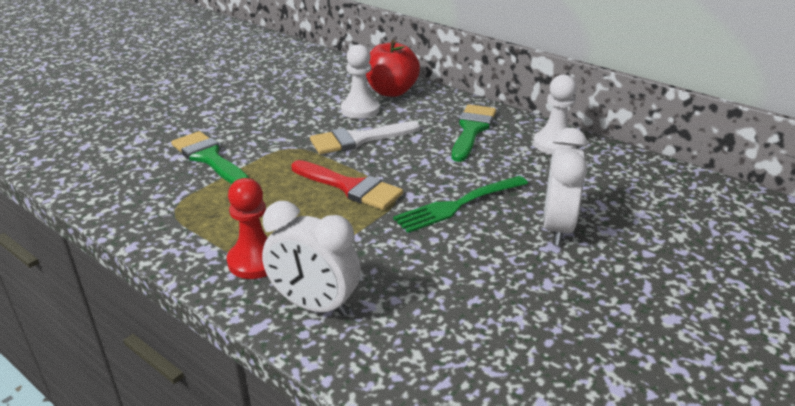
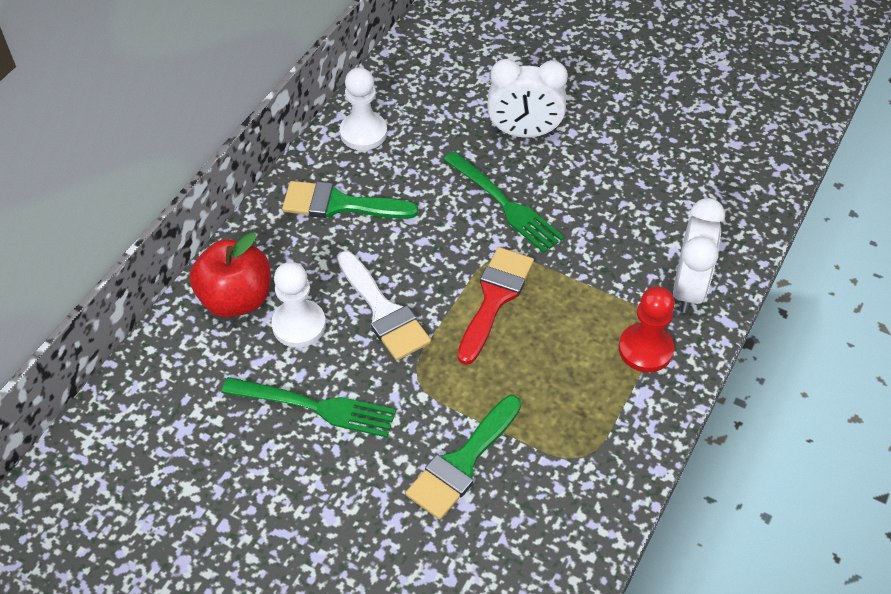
camera: 100 degrees left, 20 degrees up
(290, 111) = (315, 407): none -> green fork

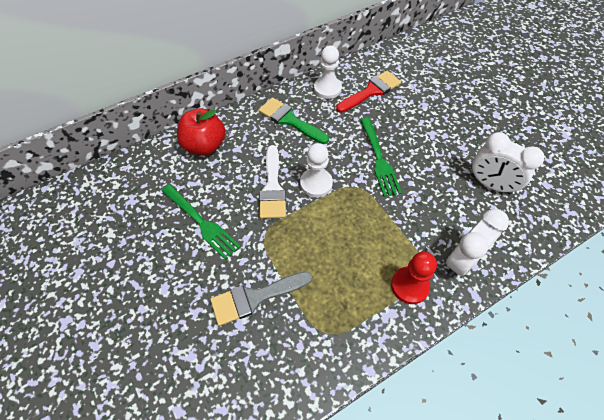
camera: 30 degrees right, 5 degrees up
(299, 325) = (225, 174): white pawn -> white pawn (316, 183)
(462, 463) = (255, 298): green brush -> grey brush
(494, 298) = (338, 209): red brush -> red brush (371, 91)
(524, 132) = (416, 124): white clock -> white clock (490, 184)

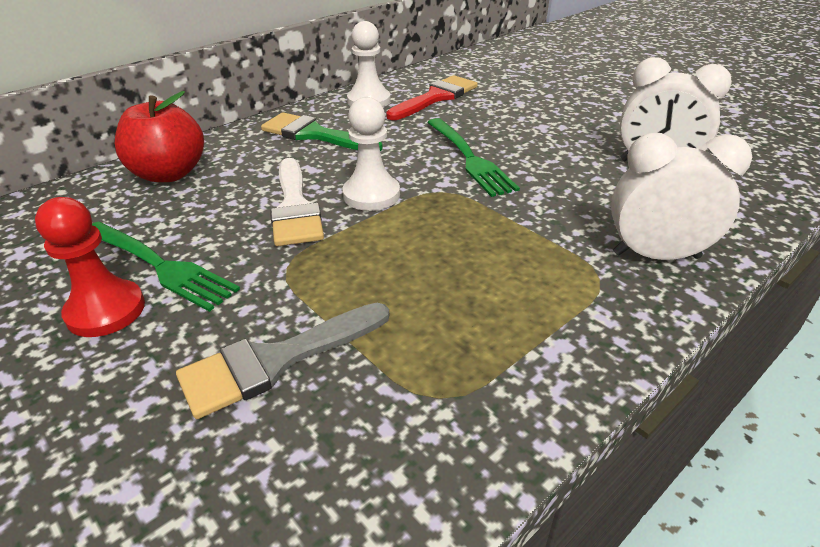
camera: 10 degrees left, 20 degrees down
(409, 286) = (579, 300): red pawn -> red pawn (106, 311)
(461, 260) = (656, 255): white clock -> white clock turned 120 degrees counterclockwise

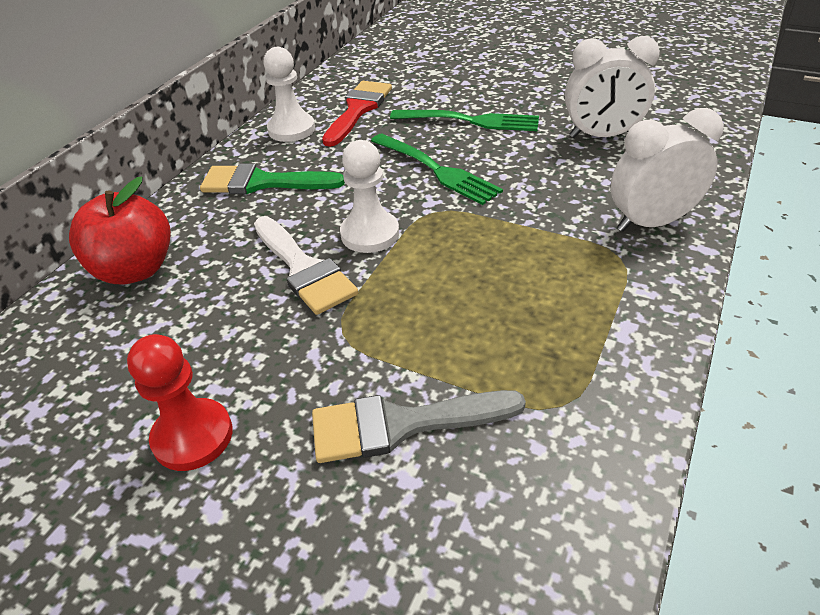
camera: 20 degrees left, 5 degrees up
(160, 266) = (211, 372): green fork -> green fork (470, 121)
(275, 361) = (401, 425): grey brush -> grey brush turned 45 degrees clockwise

